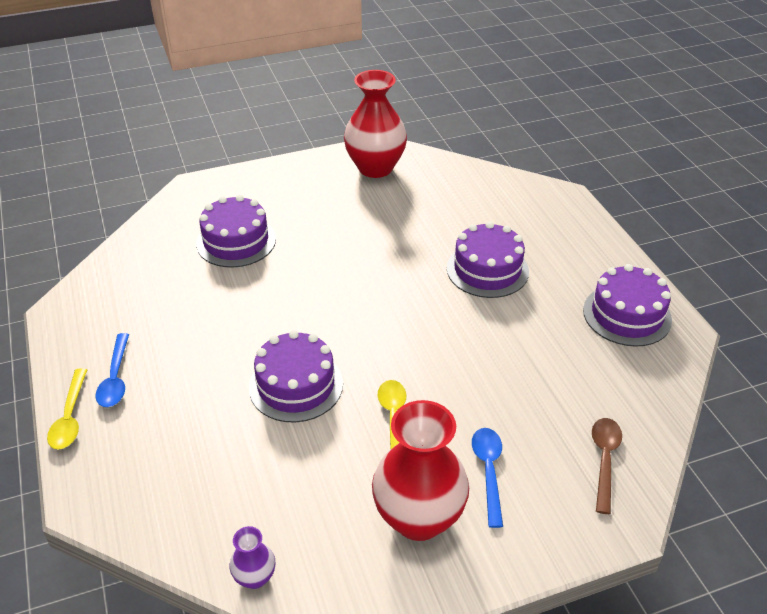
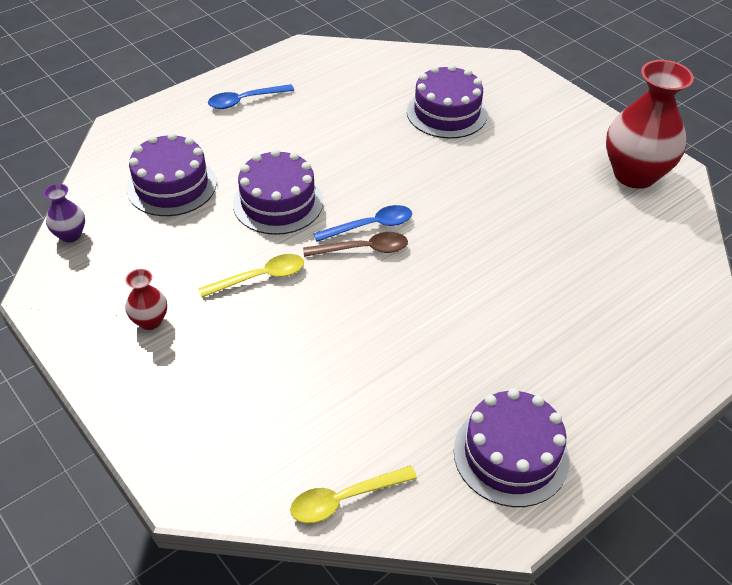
camera: 70 degrees right, 5 degrees up
(70, 417) = (197, 93): yellow spoon -> yellow spoon (344, 499)
(418, 518) = (150, 321): red vase -> red vase, size x0.46
(487, 270) = (516, 305): purple cake -> purple cake (172, 185)
(488, 471) = (219, 361): blue spoon -> blue spoon (371, 226)
(604, 459) = (264, 459): brown spoon -> brown spoon (363, 249)

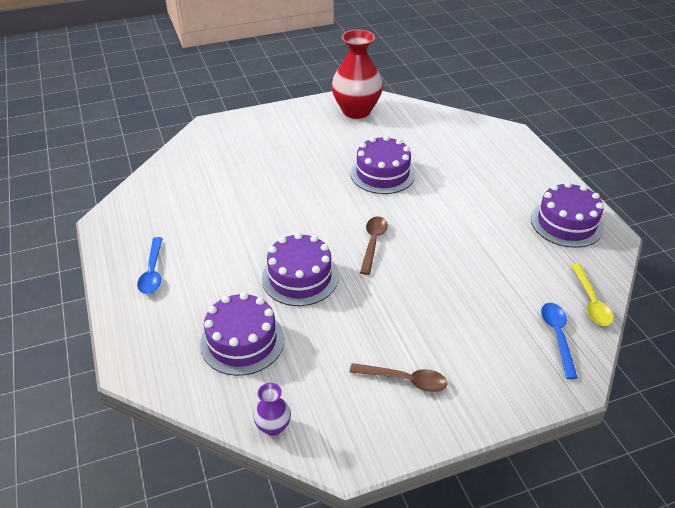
camera: 70 degrees left, 5 degrees down
(150, 321) = (405, 380): red vase -> brown spoon
(260, 277) = (380, 304): yellow spoon -> none
(371, 226) = (350, 233): blue spoon -> blue spoon (557, 336)
(446, 113) = (246, 167): purple cake -> purple cake (382, 173)

